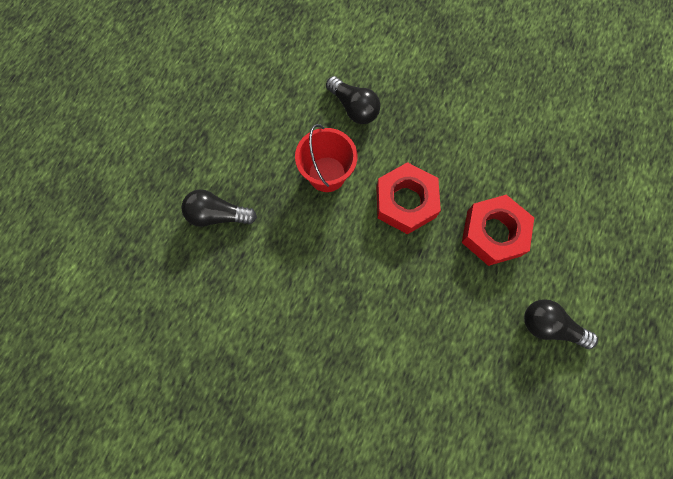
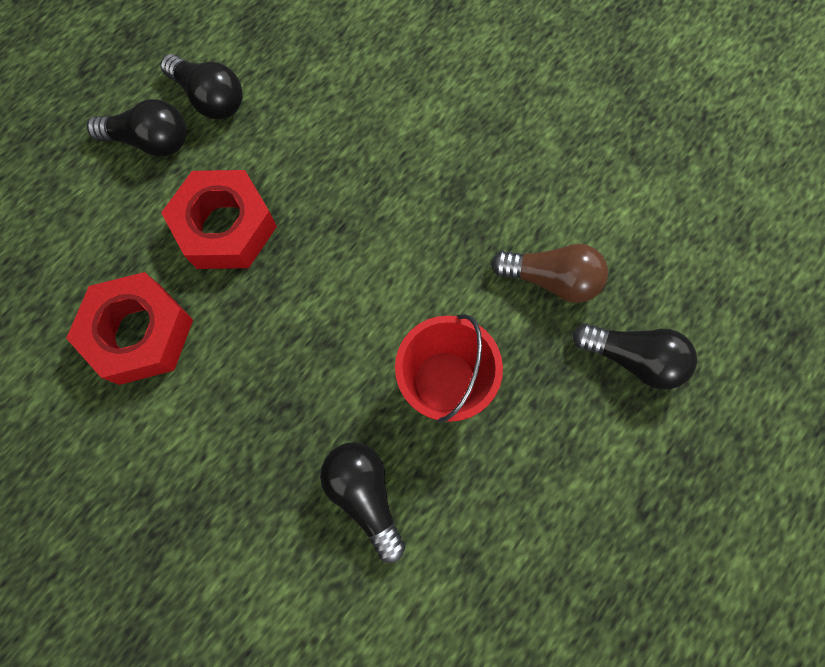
camera: 165 degrees left, 0 degrees up
(275, 252) = (551, 279): none -> brown light bulb
(405, 202) = (335, 304): red nut -> red nut (140, 333)
(572, 281) = (151, 141): none -> black light bulb

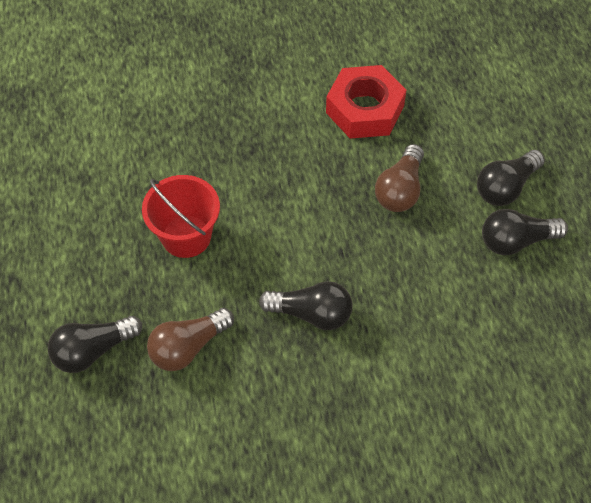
camera: 130 degrees right, 15 degrees down
(225, 227) = (400, 190): red nut -> brown light bulb
(365, 494) = (166, 155): black light bulb -> black light bulb (311, 314)

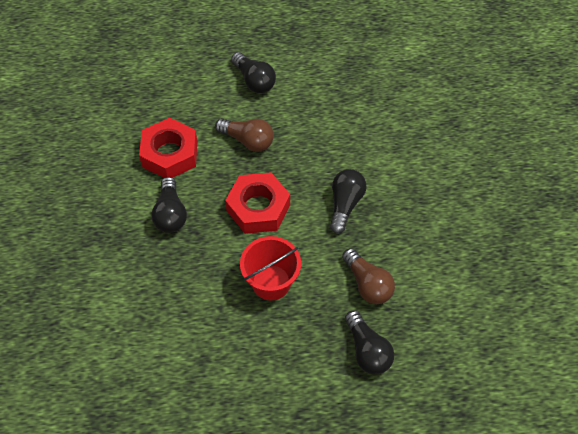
camera: 85 degrees left, 0 degrees up
(294, 212) = (258, 208): none -> red nut
(516, 241) = (298, 82): black light bulb -> black light bulb (170, 214)

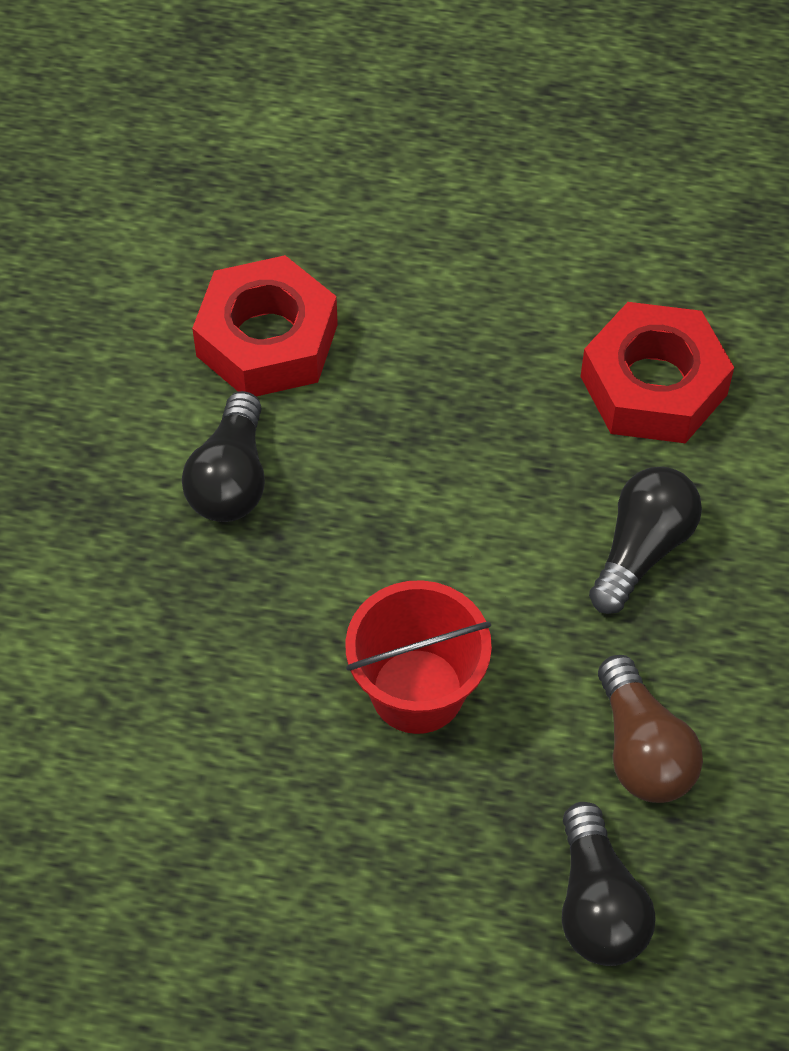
camera: 15 degrees right, 0 degrees up
(247, 141) = (454, 348): brown light bulb -> none
(254, 81) = (508, 211): black light bulb -> none
(258, 208) = (435, 511): red nut -> red nut (653, 385)

